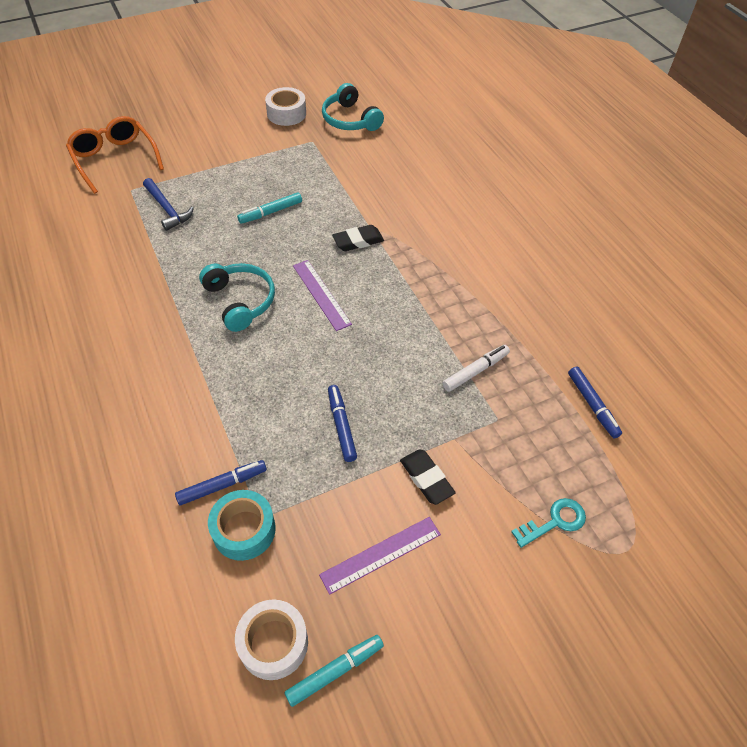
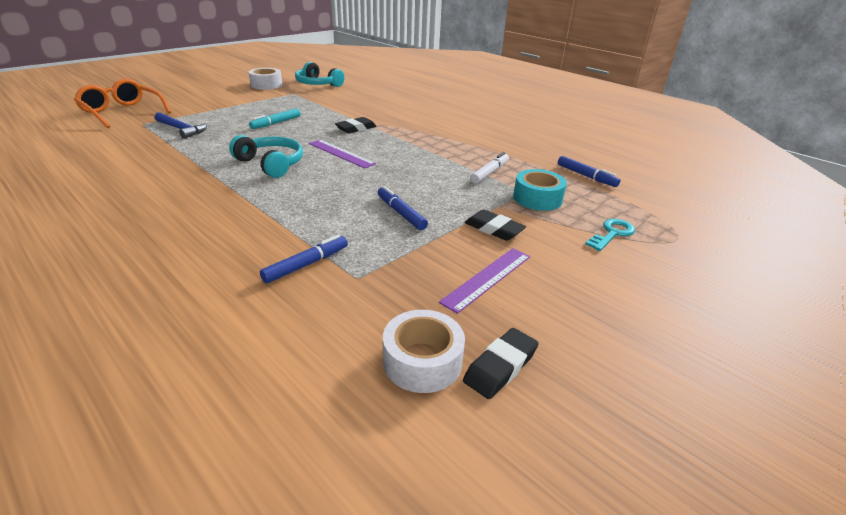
camera: 20 degrees left, 20 degrees down
(244, 530) = (344, 288): turquoise tape -> turquoise tape (537, 198)
(335, 671) = (500, 366): turquoise marker -> black eraser

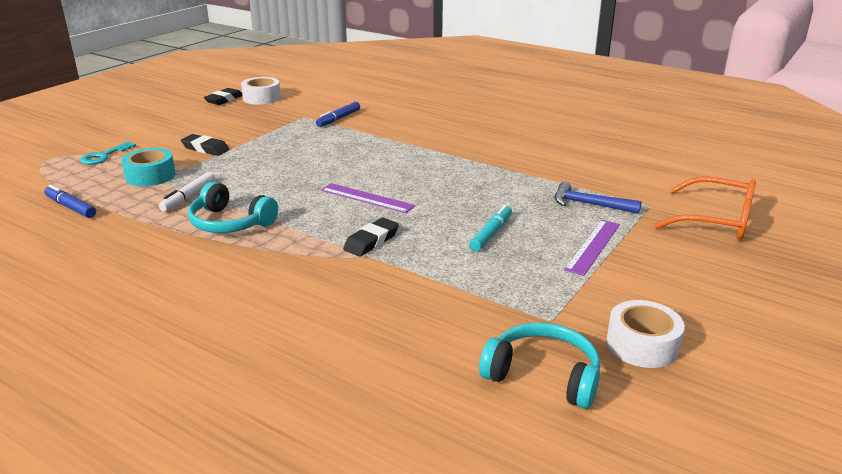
camera: 170 degrees right, 5 degrees down
(271, 164) = (431, 176): turquoise headphones -> turquoise headphones (230, 223)
(401, 213) = (283, 150): blue marker -> none
(487, 278) = (220, 124): purple ruler -> purple ruler (593, 246)

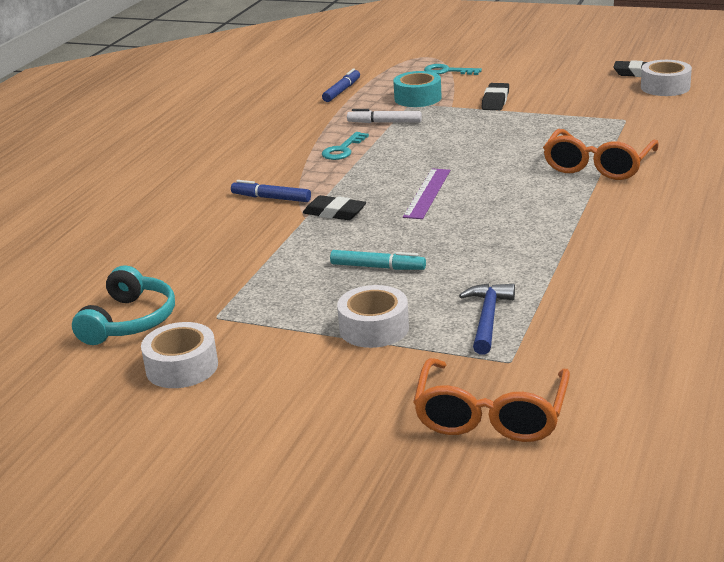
camera: 80 degrees right, 0 degrees up
(230, 223) = (343, 150): turquoise headphones -> turquoise key
(338, 119) = (638, 137): blue marker -> blue marker (271, 198)
(375, 137) = (597, 166): none -> orange glasses
(593, 246) = (374, 328): purple ruler -> white tape

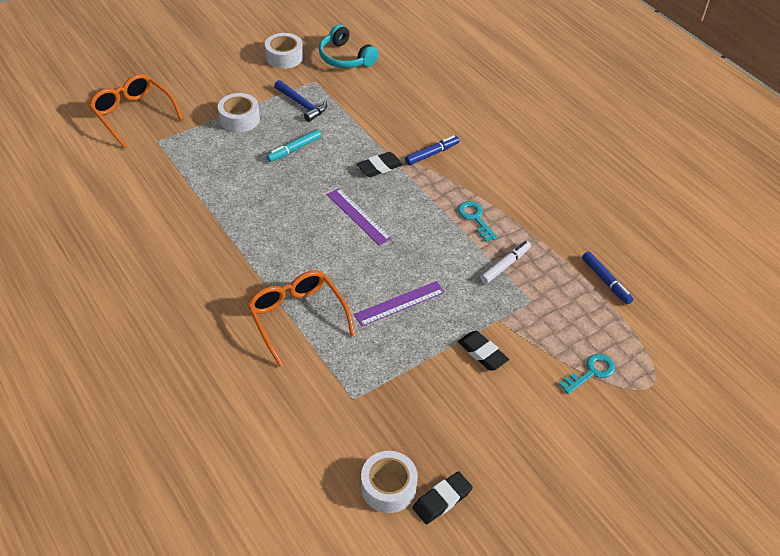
camera: 120 degrees right, 20 degrees up
(418, 98) = (539, 313): turquoise tape -> none
(487, 318) = (197, 155): blue hammer -> blue hammer (302, 104)
(502, 139) = (399, 303): none -> purple ruler

